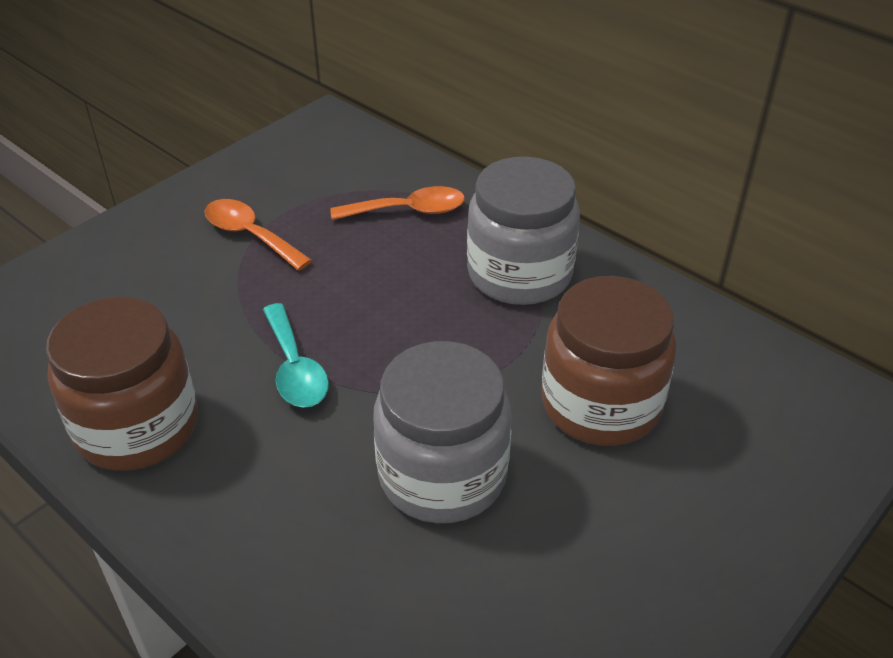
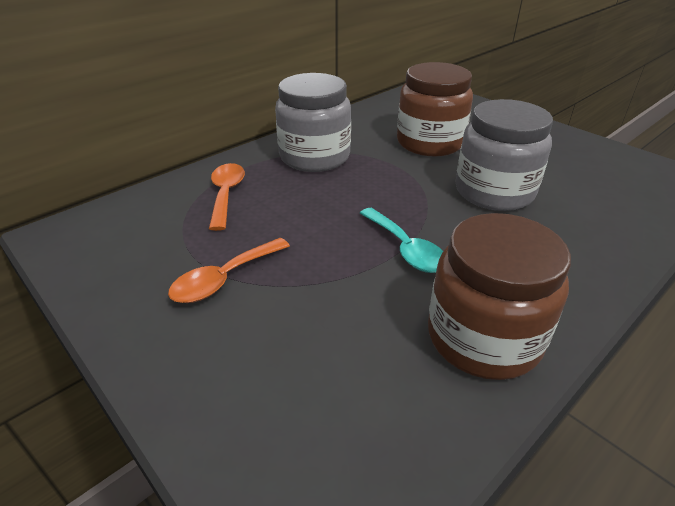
camera: 85 degrees left, 5 degrees down
(295, 368) = (406, 249): turquoise spoon -> turquoise spoon turned 75 degrees clockwise

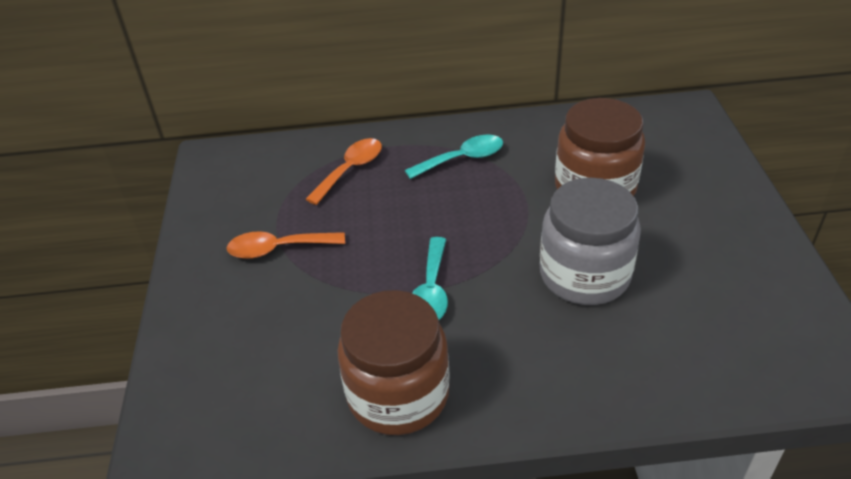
camera: 40 degrees right, 5 degrees up
(314, 157) = (462, 159): grey jar -> turquoise spoon

